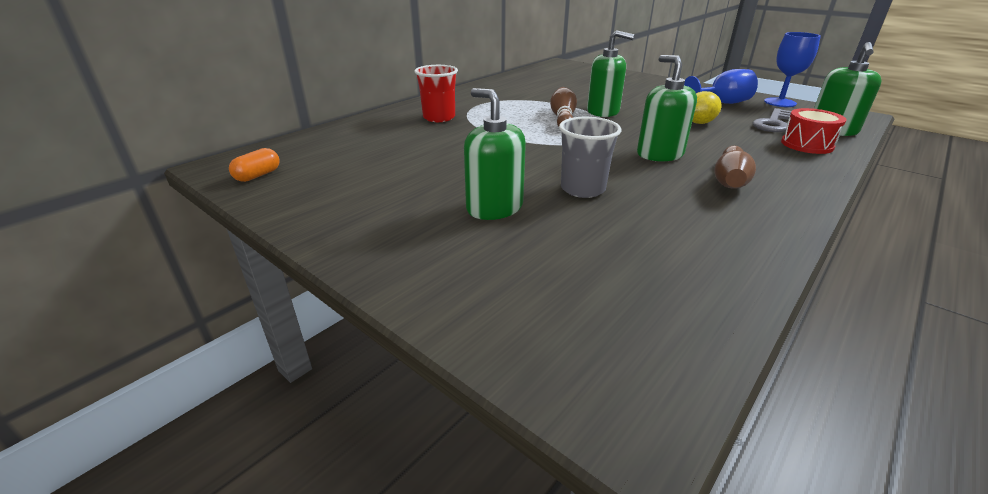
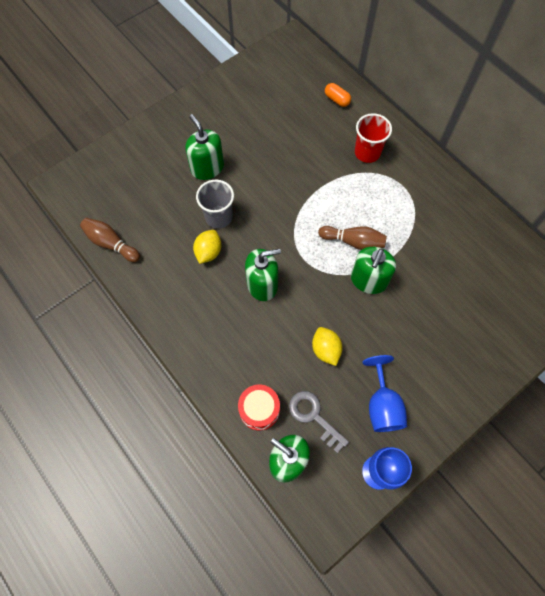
camera: 100 degrees right, 35 degrees up
(258, 175) = (274, 60): orange capsule -> orange capsule (337, 100)
(494, 207) = (207, 168): green soap dispenser -> green soap dispenser turned 90 degrees counterclockwise
(647, 190) = (208, 252): none -> yellow lemon
(729, 180) = (210, 309): brown bowling pin -> brown bowling pin (111, 243)

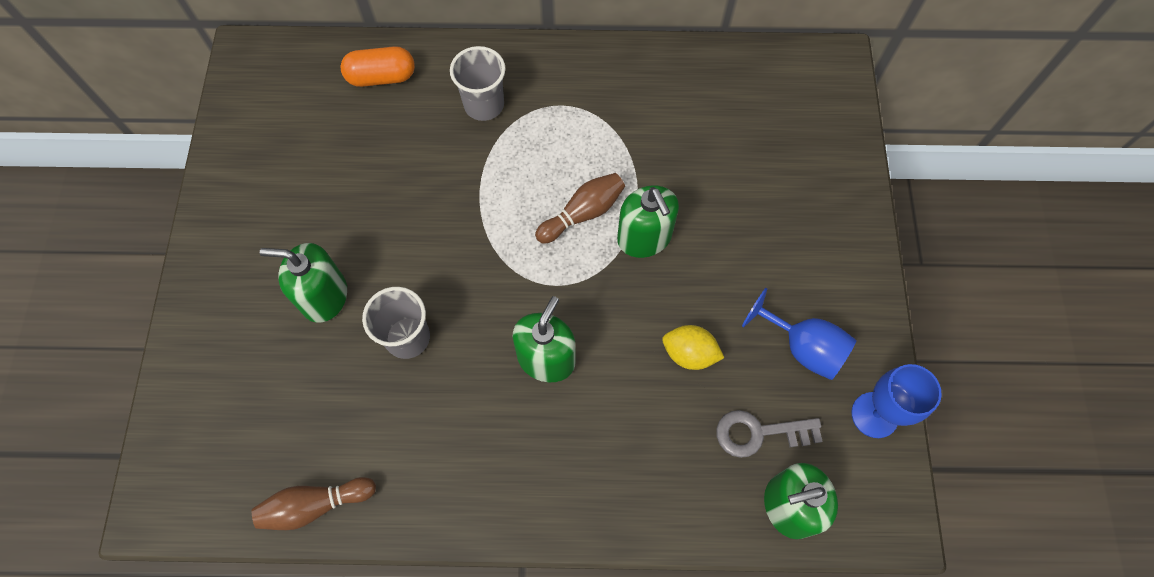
camera: 50 degrees left, 0 degrees up
(208, 252) = (445, 388): yellow lemon -> none
(259, 410) = (702, 490): red drum -> none
(337, 100) = (381, 77): orange capsule -> orange capsule, size x1.51
(367, 152) = (484, 105): red cup -> grey cup

